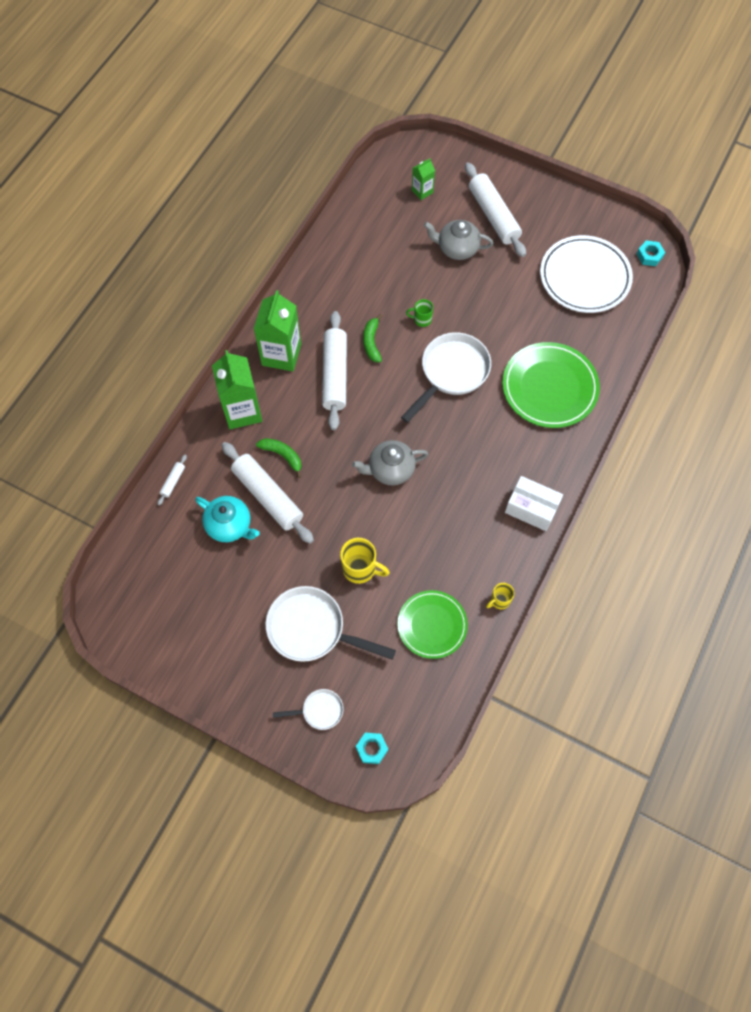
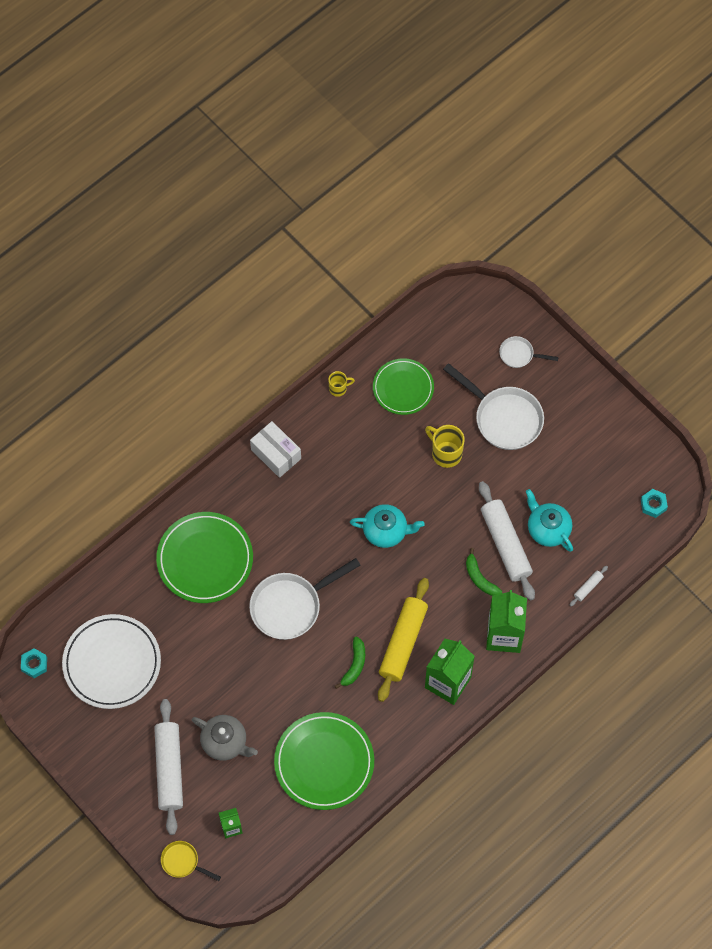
camera: 160 degrees left, 0 degrees up
(335, 375) = (403, 642): white rolling pin -> yellow rolling pin
(366, 259) = (324, 762): none -> green plate
(372, 749) = (487, 314): turquoise nut -> turquoise nut (653, 505)
(390, 469) = (386, 531): grey teapot -> turquoise teapot
(421, 320) = (295, 673): green mug -> none
(449, 158) = (183, 862): none -> yellow pan

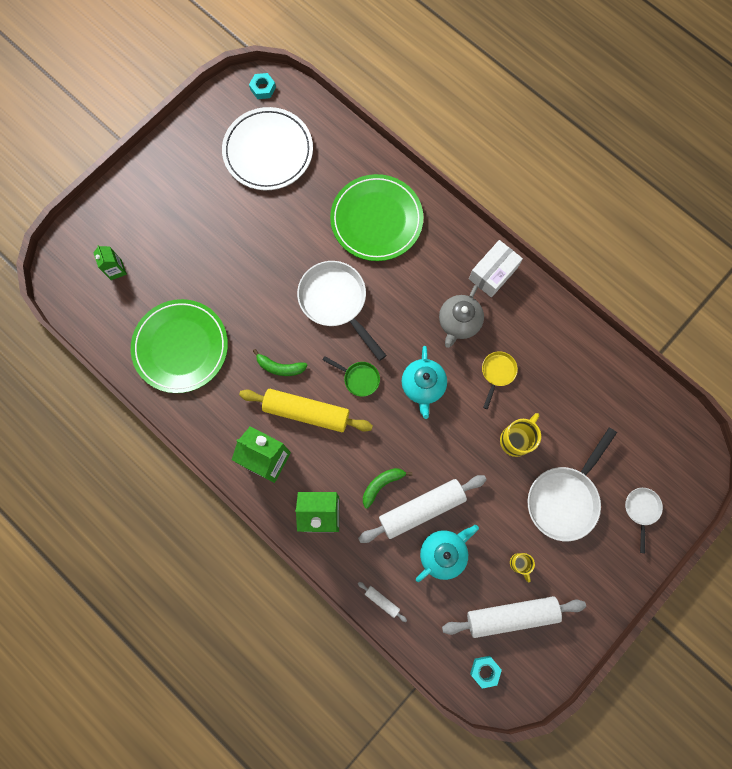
camera: 85 degrees right, 10 degrees up
(169, 769) = (170, 211): white rolling pin -> white rolling pin (511, 615)
(183, 862) = (83, 231): yellow pan -> yellow pan (497, 373)
(225, 742) = (197, 256): grey teapot -> grey teapot (459, 322)
(338, 388) = (572, 326): yellow mug -> yellow mug (519, 564)
(373, 590) = (359, 378): none -> green pan
(403, 388) = (583, 390): green plate -> none

